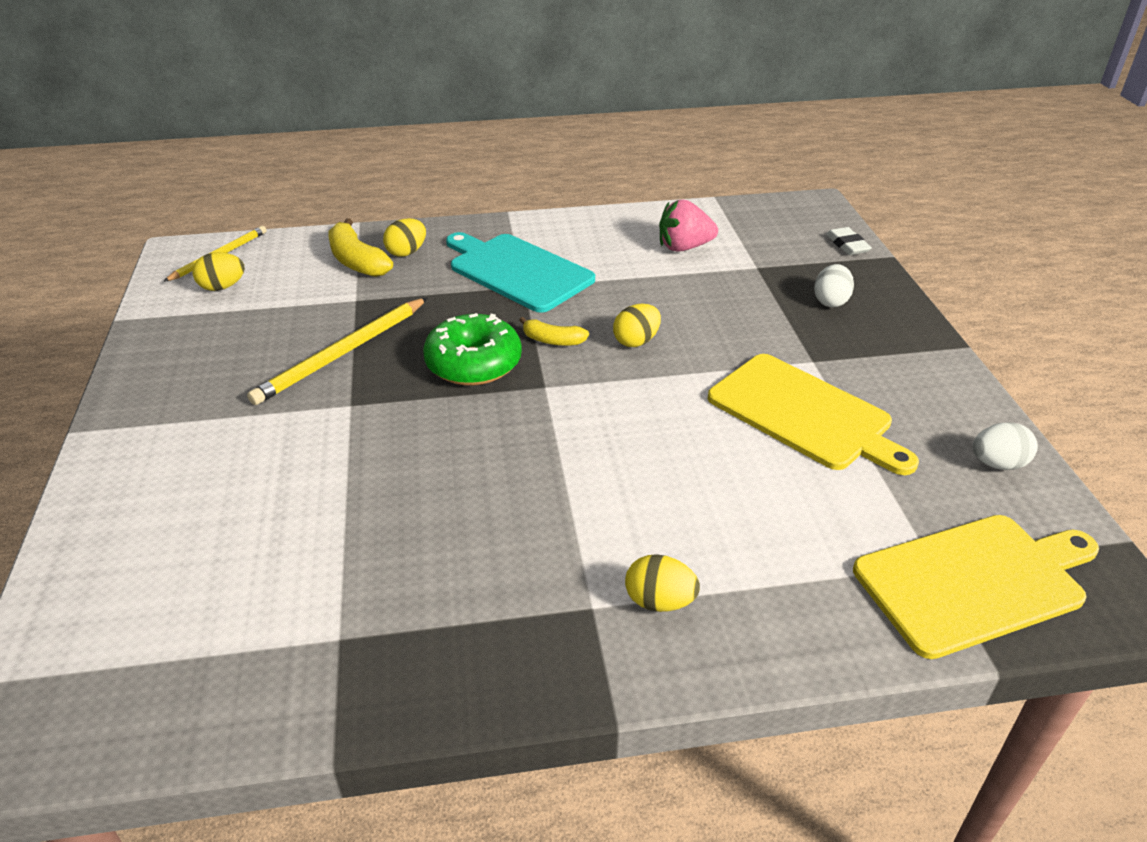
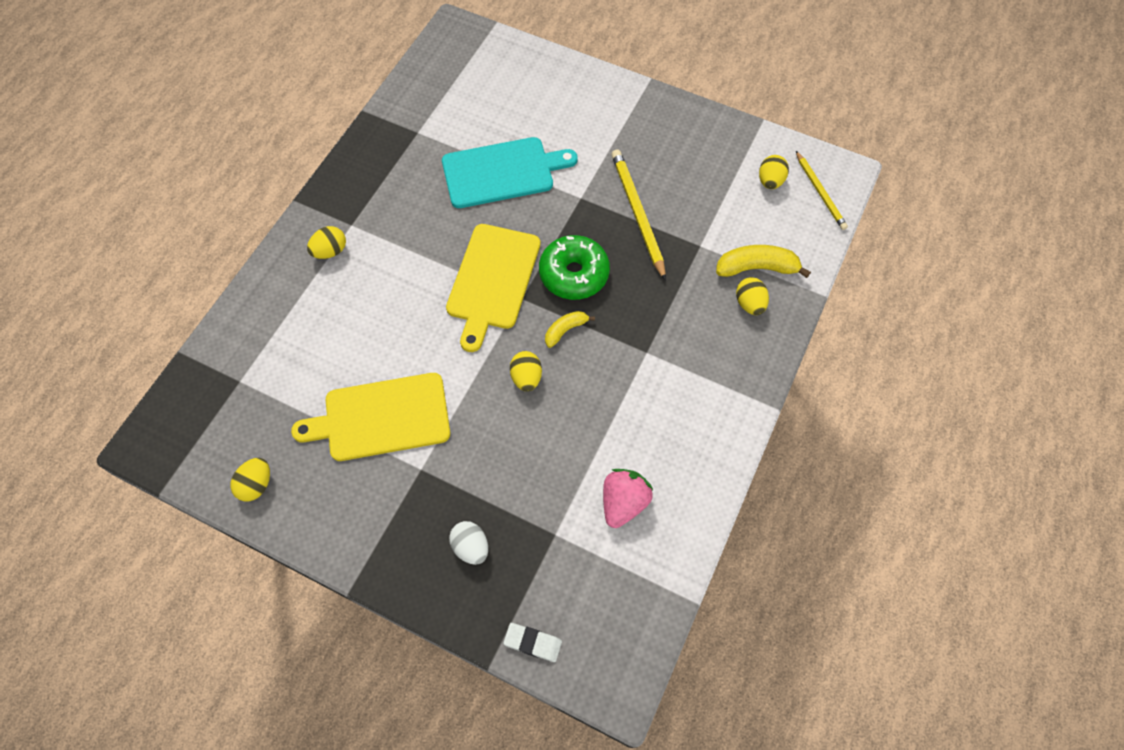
camera: 125 degrees right, 25 degrees up
(517, 271) = (671, 360): turquoise cutting board -> turquoise cutting board (502, 172)
(974, 581) = (216, 388): yellow cutting board -> yellow cutting board (492, 280)
(997, 464) = (256, 485): white egg -> yellow egg

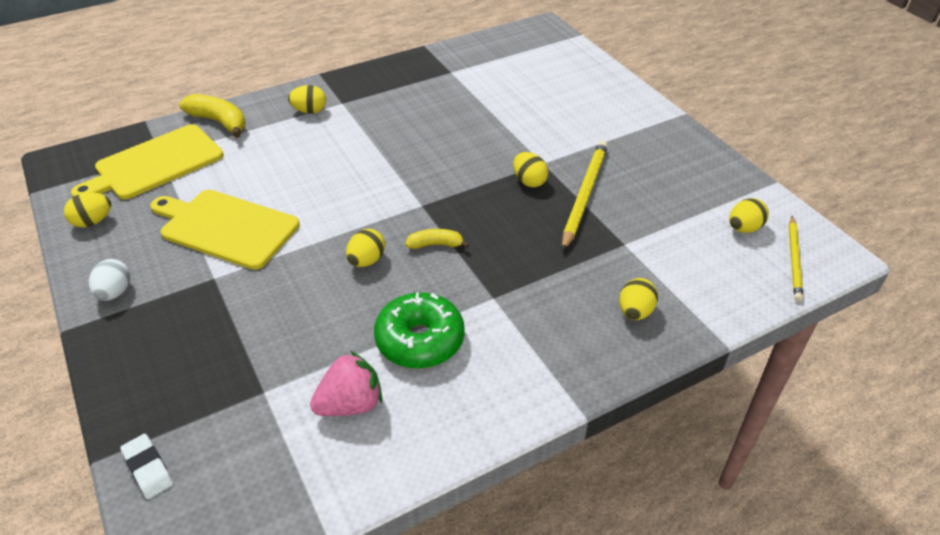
camera: 35 degrees right, 20 degrees down
(471, 547) = (186, 357): white egg -> white egg (115, 292)
(492, 280) = (410, 183): yellow cutting board -> yellow cutting board (155, 164)
(502, 172) = (492, 120): turquoise cutting board -> none
(574, 274) = (484, 210): green donut -> green donut (420, 340)
(585, 224) = (529, 181): none -> yellow egg
(756, 268) = (669, 287): yellow banana -> yellow banana (219, 122)

